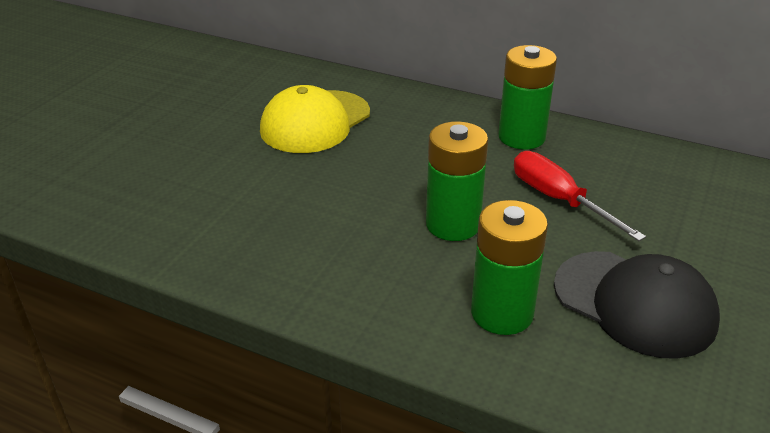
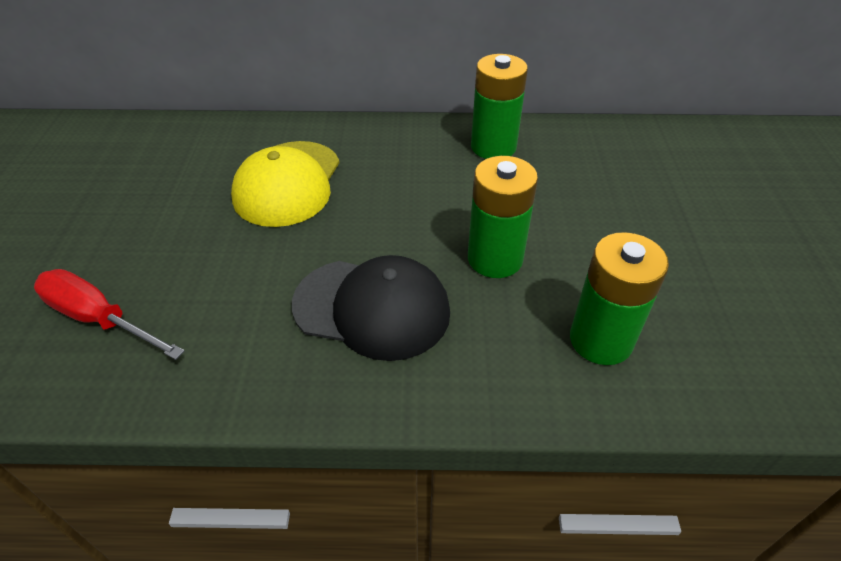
camera: 25 degrees left, 10 degrees up
(559, 200) = (568, 203): red screwdriver -> red screwdriver (99, 319)
(634, 303) = (697, 288): black cap -> black cap (372, 308)

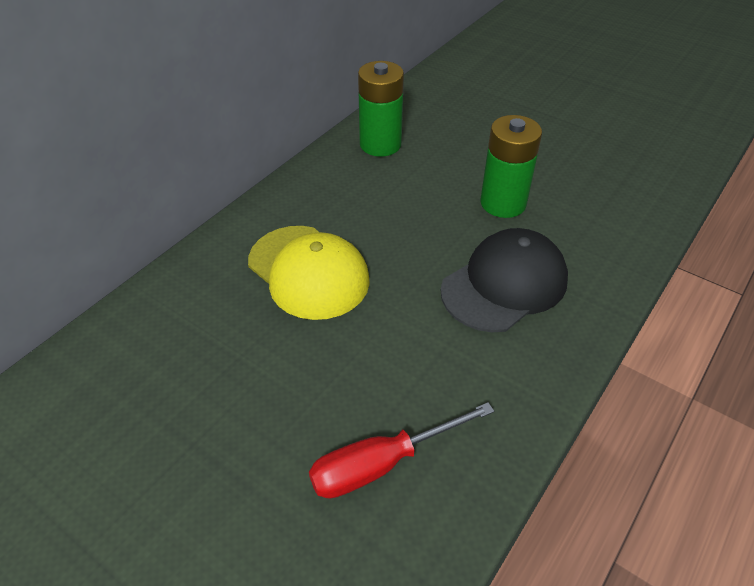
camera: 55 degrees left, 0 degrees up
(600, 340) = (610, 197): green battery -> none

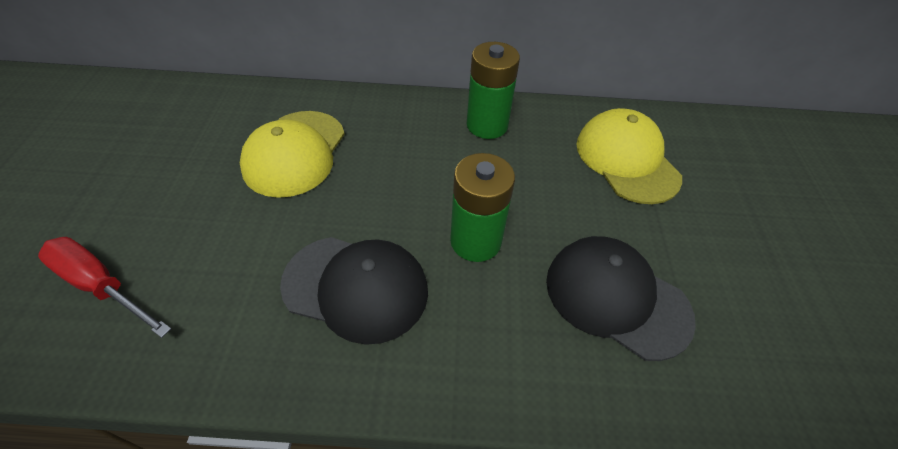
camera: 55 degrees right, 5 degrees up
(479, 98) = (626, 160): none -> yellow cap
(597, 162) = (616, 298): none -> black cap

